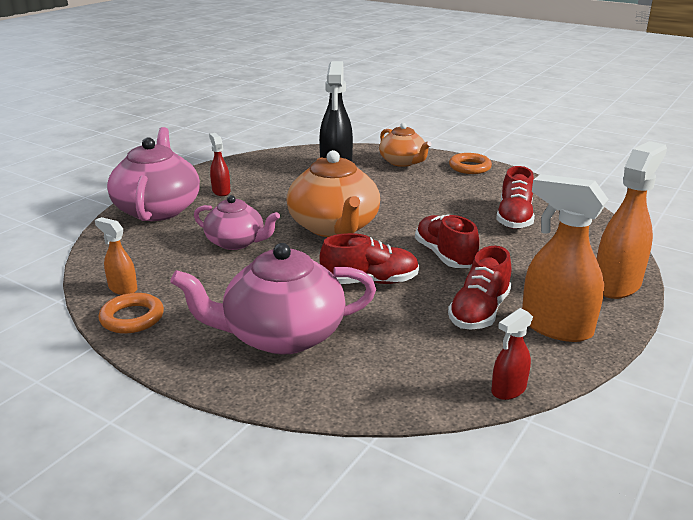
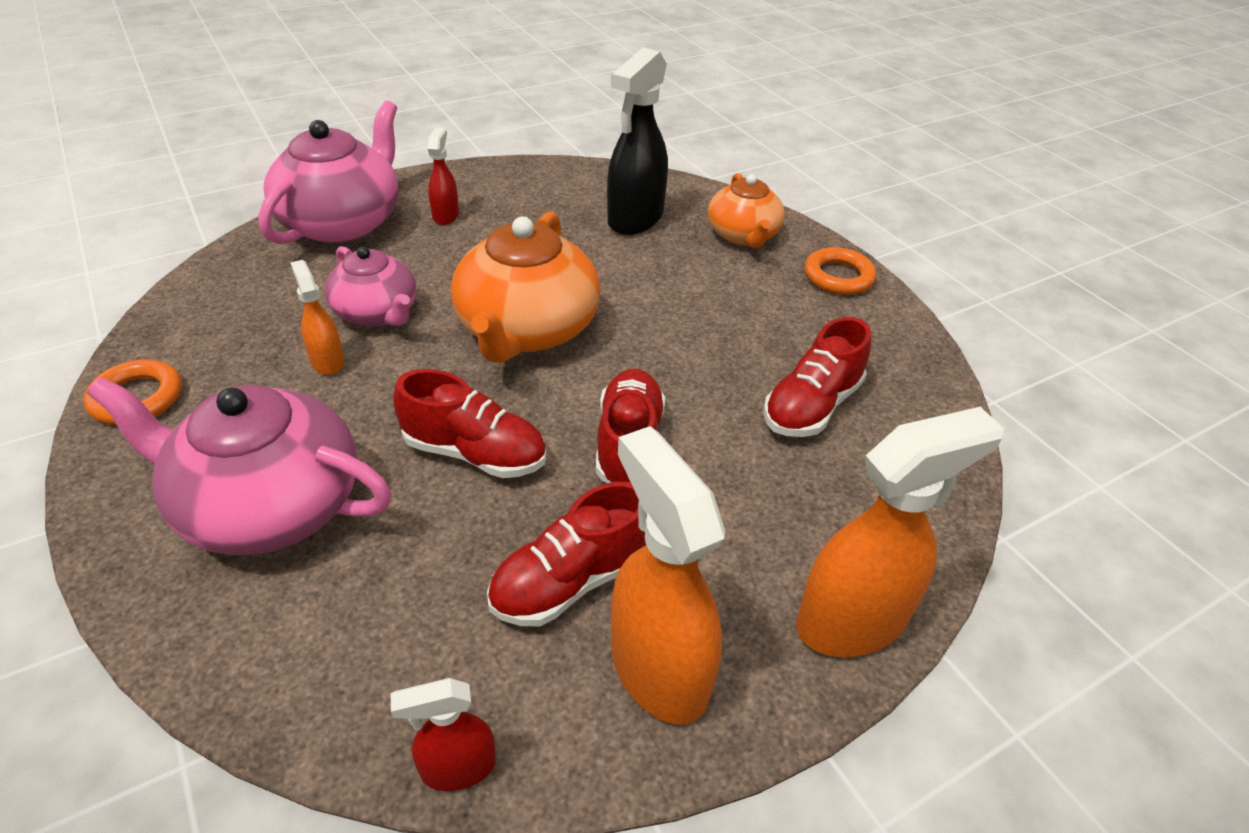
camera: 25 degrees right, 15 degrees up
(122, 288) = (175, 344): orange spray bottle -> orange spray bottle (327, 361)

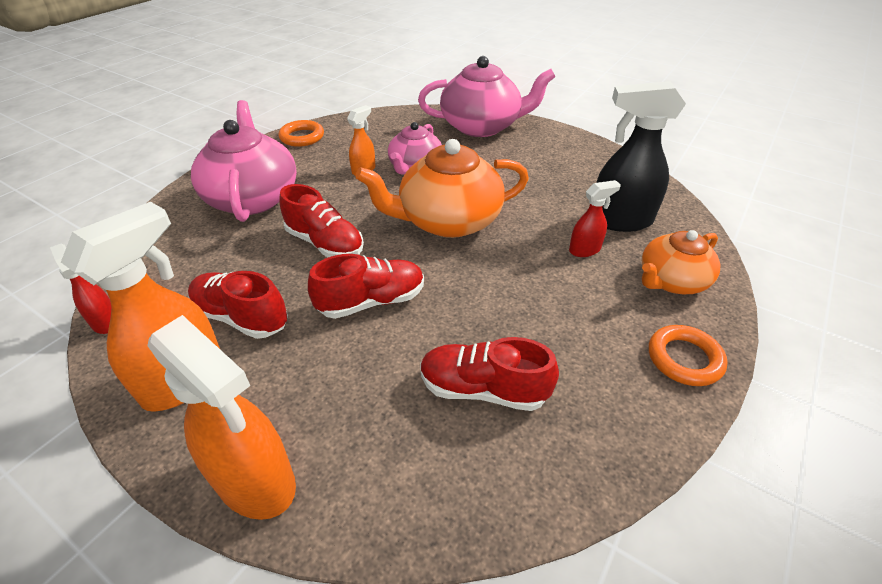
camera: 65 degrees right, 0 degrees up
(446, 215) = (527, 151): red spray bottle -> red spray bottle (585, 250)
(475, 453) = (325, 243): red shoe -> red shoe turned 45 degrees counterclockwise

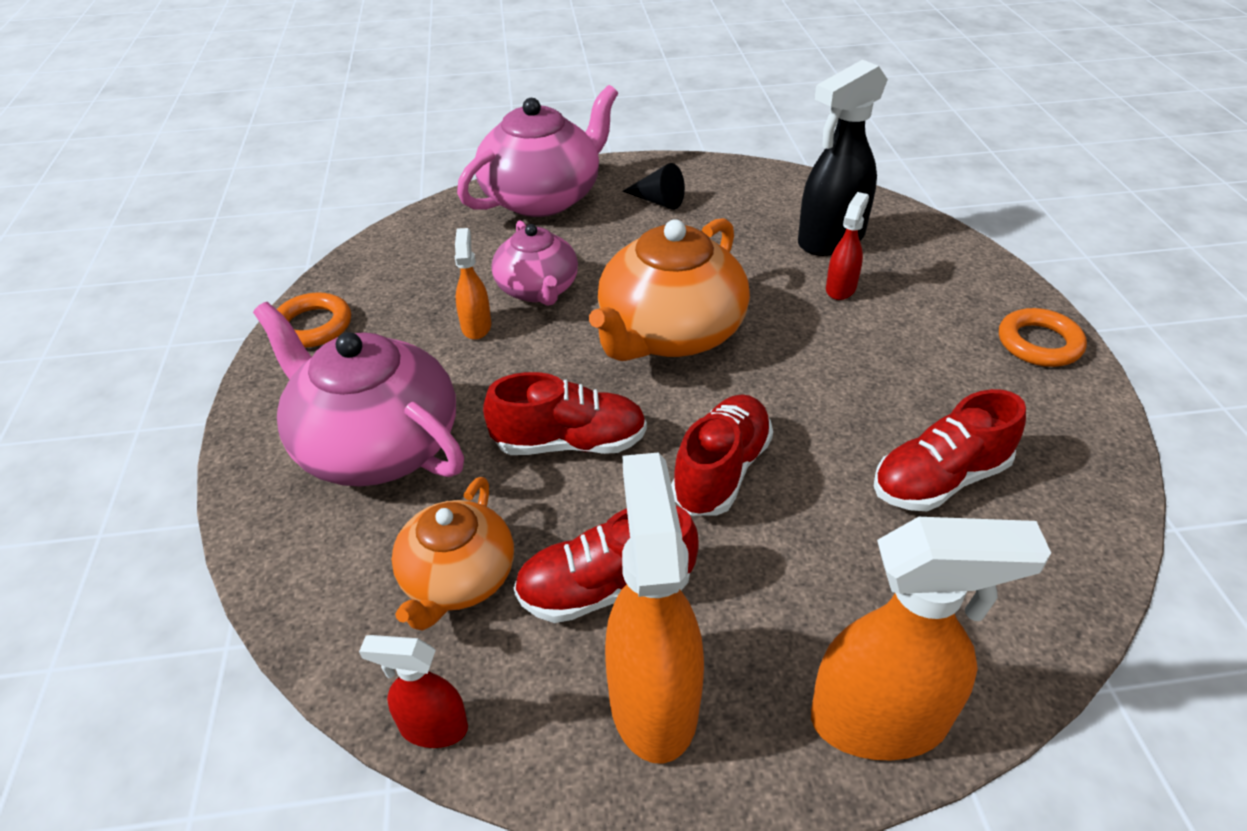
camera: 40 degrees left, 0 degrees up
(541, 154) = (658, 201): none -> black cone
(671, 281) = (945, 277): orange teapot -> orange teapot (457, 579)

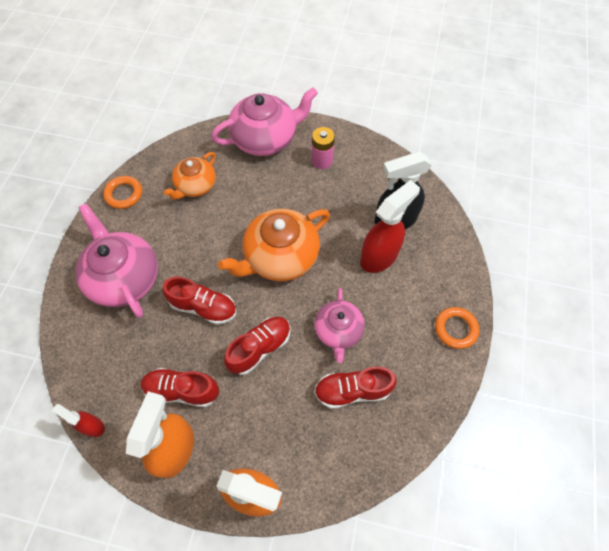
camera: 20 degrees right, 20 degrees up
(457, 579) = (128, 362): orange teapot -> orange teapot (195, 186)
(476, 326) = (194, 220): orange spray bottle -> none
(537, 289) = (233, 205): pink teapot -> pink teapot (338, 331)
(658, 201) = (322, 160): black cone -> pink battery
(841, 288) = (379, 256): red spray bottle -> red spray bottle, size x1.93

